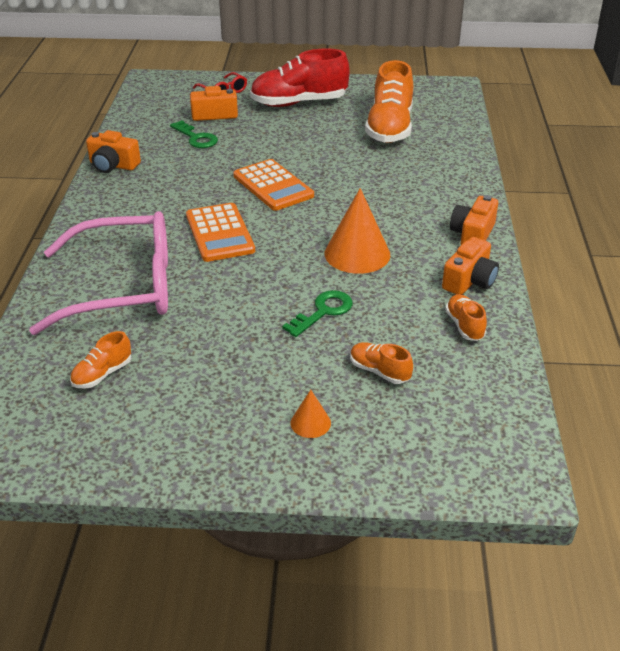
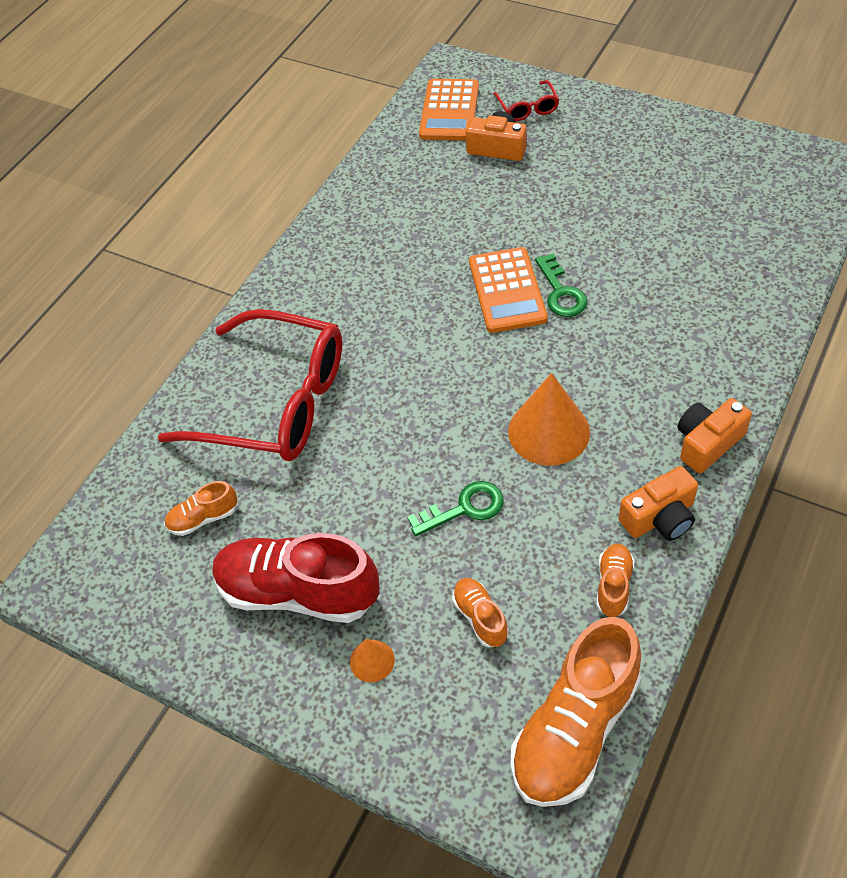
camera: 30 degrees right, 15 degrees up
(113, 165) = (345, 208): orange camera -> none
(126, 287) = (277, 403): pink glasses -> red glasses
(196, 138) = (457, 185): green key -> green key (561, 292)
(220, 233) = (411, 351): orange calculator -> orange calculator (449, 111)
(299, 103) = (610, 151): red shoe -> red shoe (298, 592)
(389, 128) = (703, 226): orange shoe -> orange shoe (575, 729)

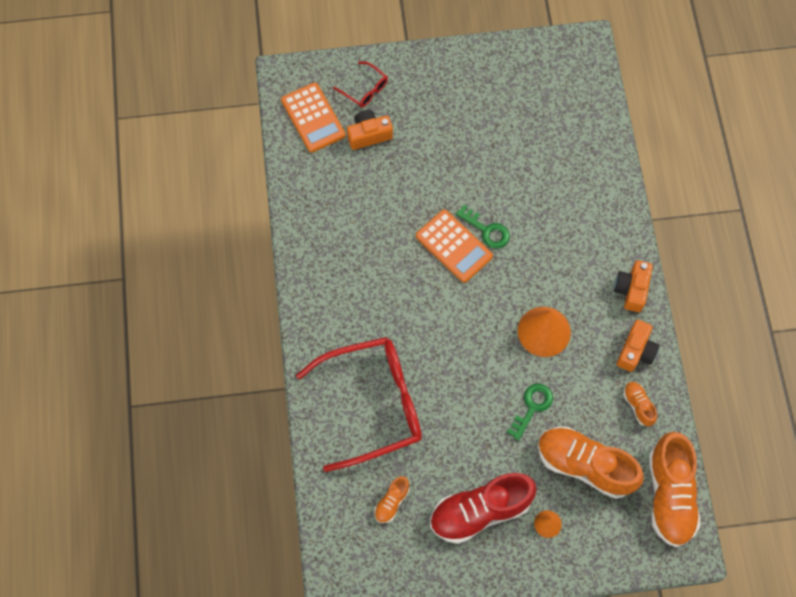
camera: 40 degrees left, 15 degrees up
(480, 617) = (584, 465): orange shoe -> orange shoe, size x2.16

